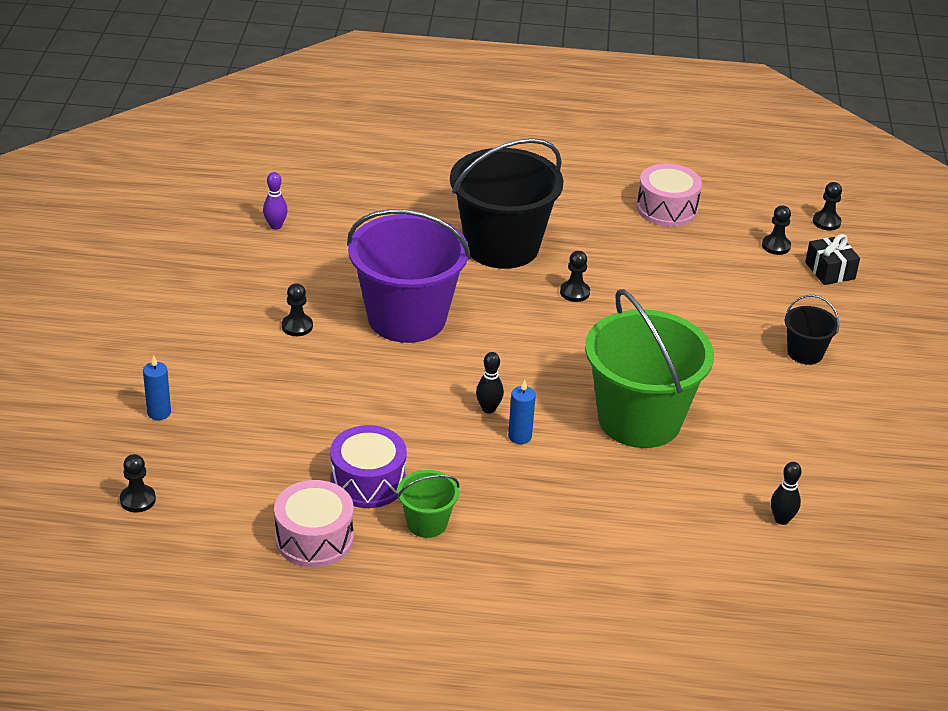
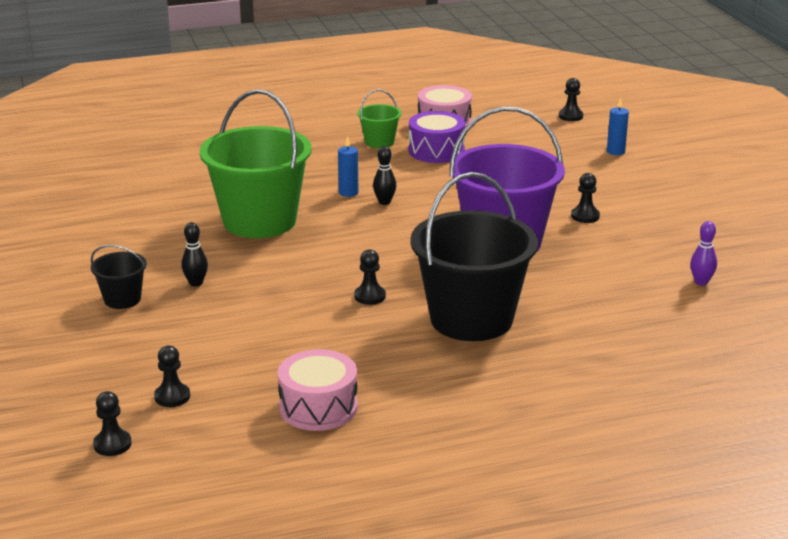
camera: 160 degrees right, 10 degrees down
(781, 519) = (127, 191): black bowling pin -> black bowling pin (196, 283)
(830, 271) = (103, 384): black gift -> none

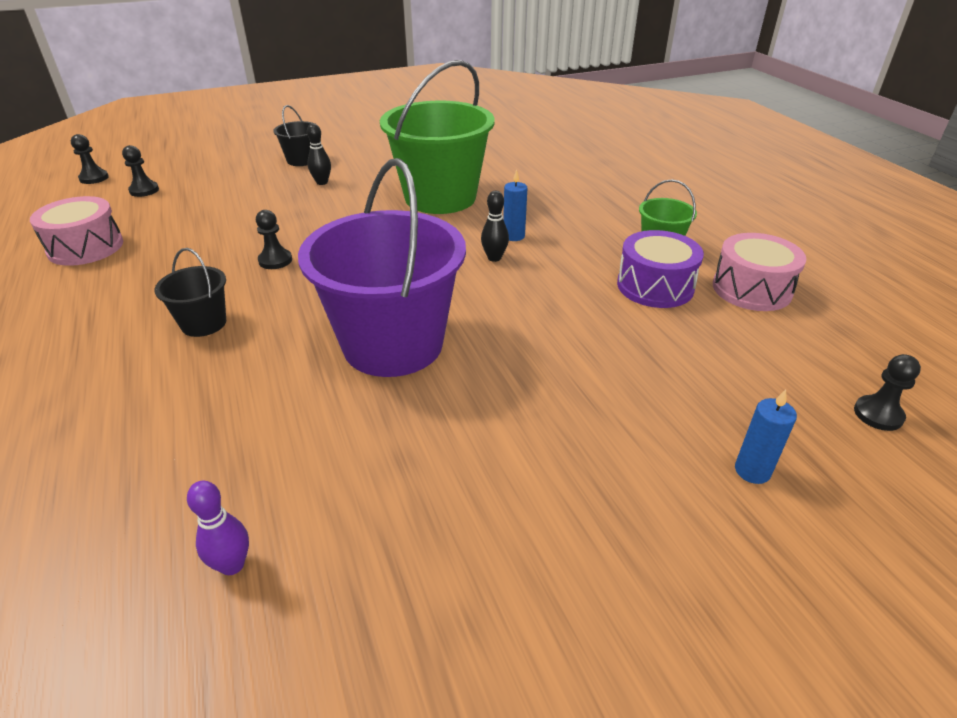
camera: 85 degrees right, 10 degrees up
(471, 319) = (204, 323): black bucket -> black bucket, size x0.45
(585, 216) = (477, 423): black pawn -> none

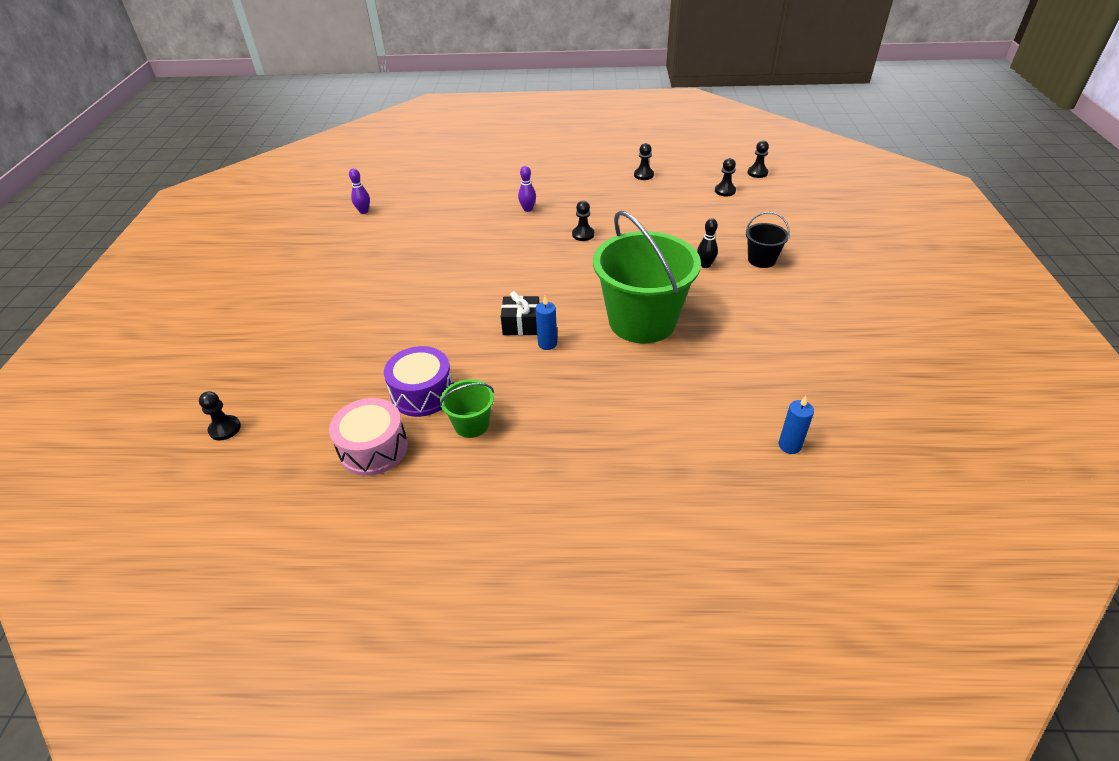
camera: 115 degrees right, 5 degrees up
(85, 247) = (643, 175): pink drum -> black pawn
(204, 323) = (528, 209): black bucket -> purple bowling pin
(393, 344) = (457, 264): purple bucket -> none
(494, 258) = (521, 324): black bowling pin -> black gift
(752, 471) = (255, 353): blue candle -> blue candle (789, 445)

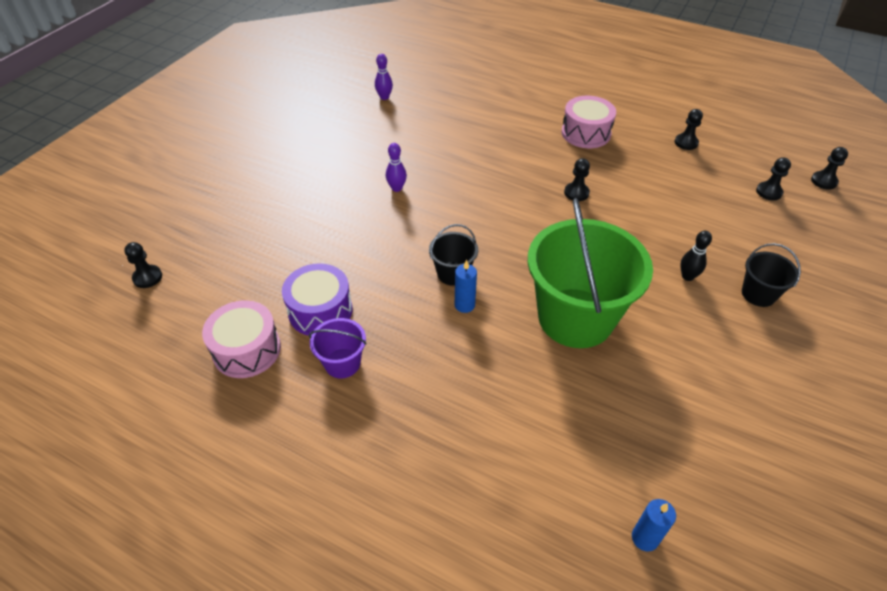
camera: 25 degrees right, 5 degrees up
(471, 424) = (342, 363): green bucket -> purple bucket
(521, 324) = (453, 273): black gift -> black bucket
(528, 209) = (538, 145): purple bowling pin -> purple bowling pin (397, 188)
(561, 190) = (586, 133): none -> pink drum

